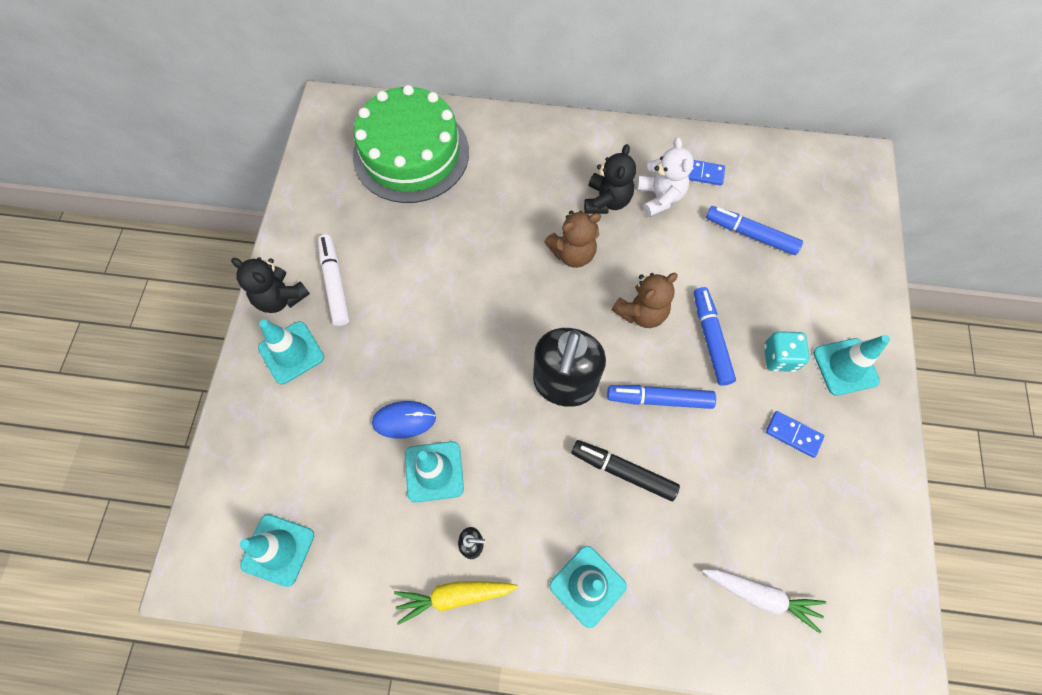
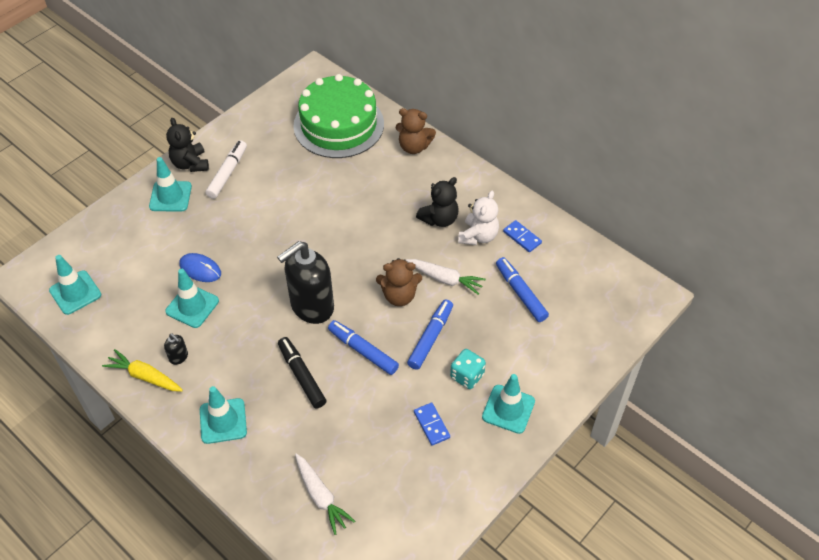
camera: 35 degrees right, 15 degrees down
(572, 253) = (387, 237): brown teddy bear -> brown teddy bear (414, 147)
(669, 264) = (445, 279): none -> white carrot

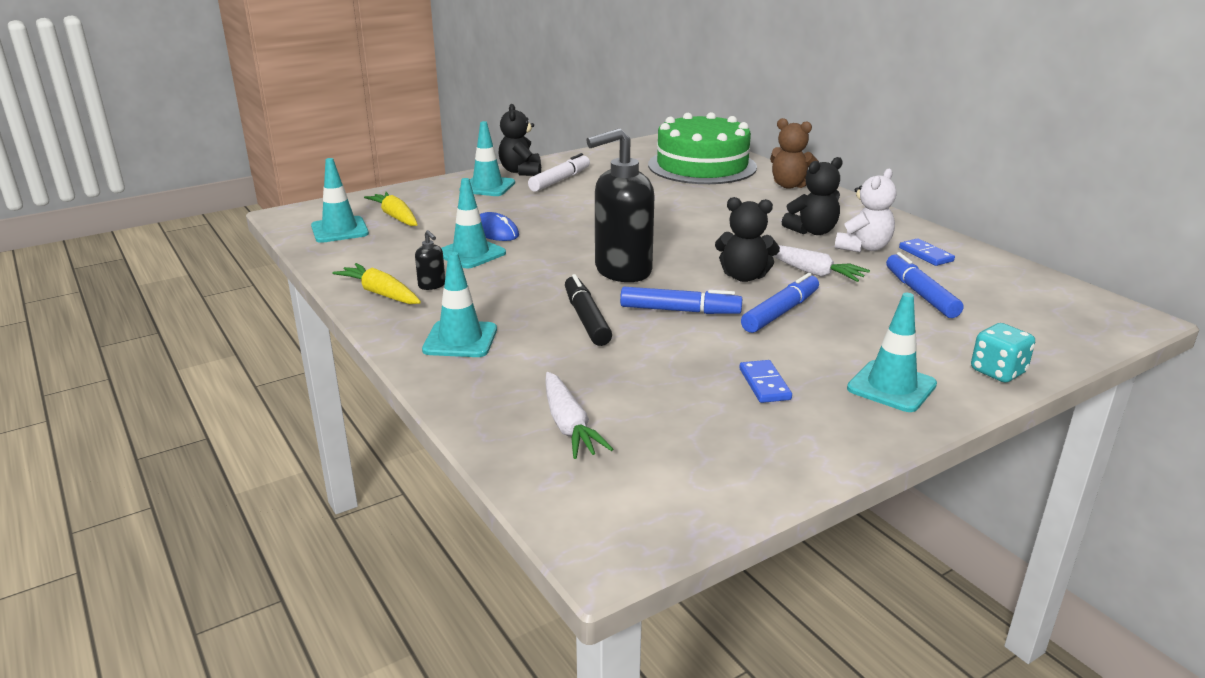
camera: 15 degrees right, 25 degrees down
(112, 262) = (395, 217): none -> yellow carrot
(363, 351) = (680, 310): blue marker -> blue marker turned 135 degrees clockwise
(399, 296) = (744, 276): brown teddy bear -> black teddy bear
(467, 376) = (829, 349): turquoise dice -> turquoise dice (998, 372)

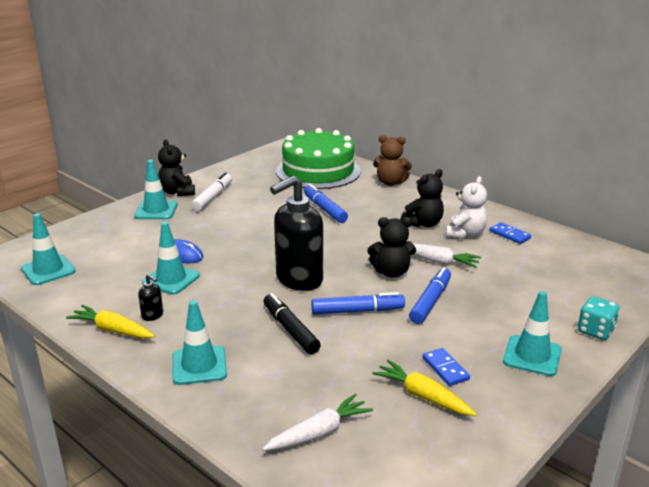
camera: 15 degrees left, 0 degrees up
(395, 217) = (91, 250): yellow carrot -> yellow carrot (422, 396)
(569, 425) = (319, 432): white carrot -> white carrot turned 90 degrees counterclockwise
(920, 294) = (519, 270): blue marker -> blue marker (324, 209)

